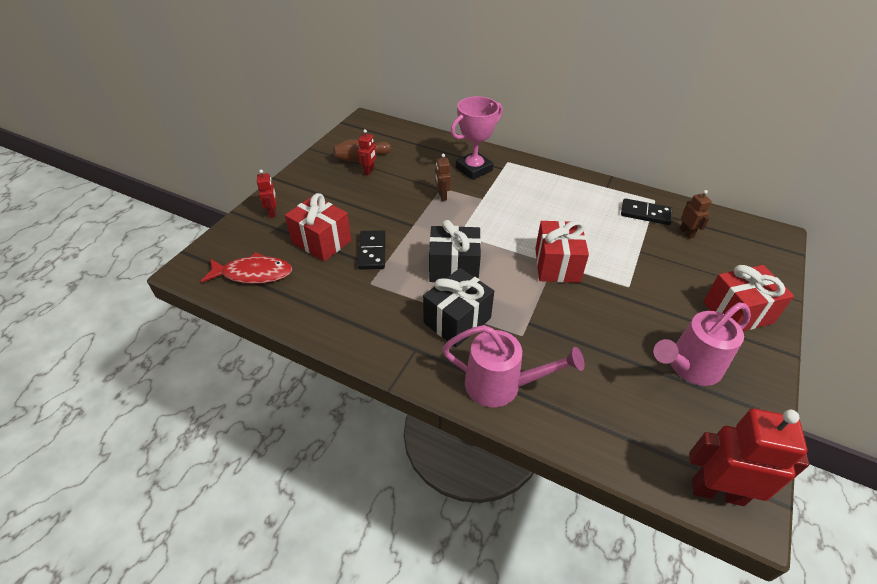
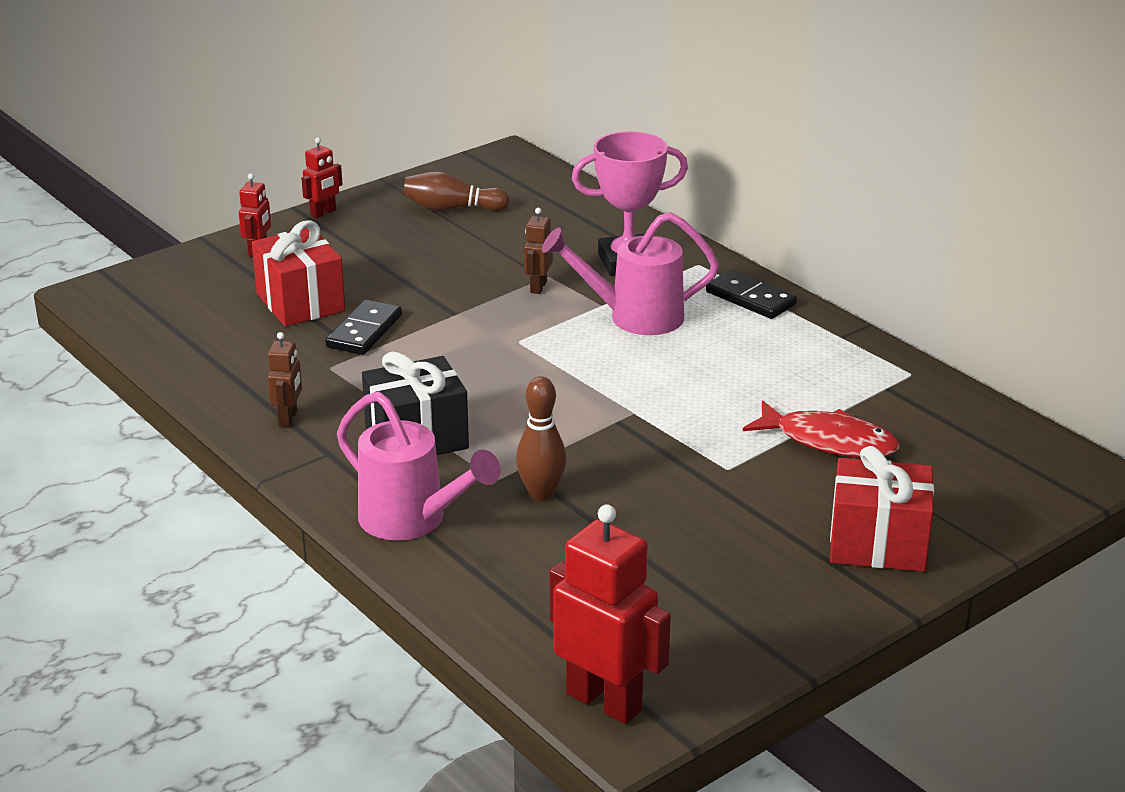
camera: 25 degrees right, 15 degrees down
(253, 274) = (176, 317): red fish -> red fish (828, 441)
(369, 171) = (450, 229): red robot -> red robot (323, 213)
(454, 268) = (469, 380): black gift -> none
(554, 338) = (541, 493): none -> brown bowling pin
(557, 265) = (637, 415): red gift -> none
(645, 214) = (869, 388): black domino -> black domino (750, 298)
(686, 233) = (915, 429): brown robot -> brown robot (288, 418)
(689, 367) = (716, 579): pink watering can -> pink watering can (635, 317)

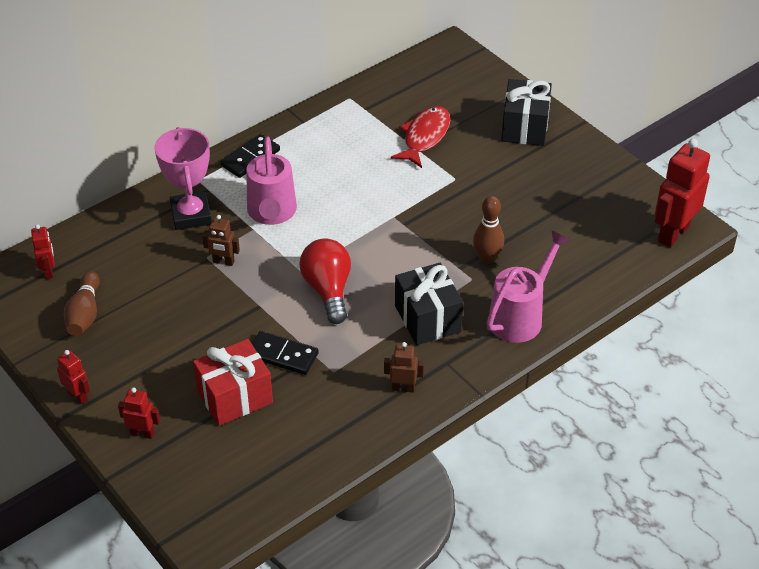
camera: 90 degrees left, 15 degrees up
(481, 361) = (328, 290): none -> red light bulb
(524, 184) = (49, 271): none -> red robot
(878, 544) = (524, 127): red gift -> black gift

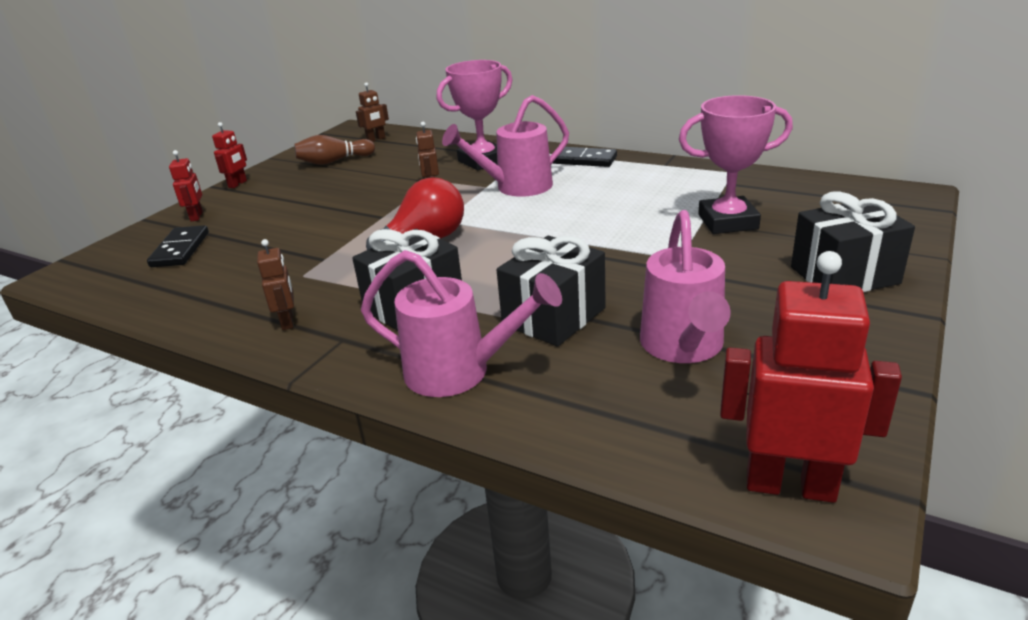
camera: 70 degrees right, 15 degrees down
(49, 271) = (376, 139): red robot -> brown robot
(235, 397) = (251, 239): red gift -> none
(282, 355) = (316, 244): black domino -> black domino (180, 249)
(424, 137) = (728, 222): red fish -> pink trophy
(487, 258) = (554, 316): brown bowling pin -> black gift
(553, 220) = (683, 347): none -> pink watering can

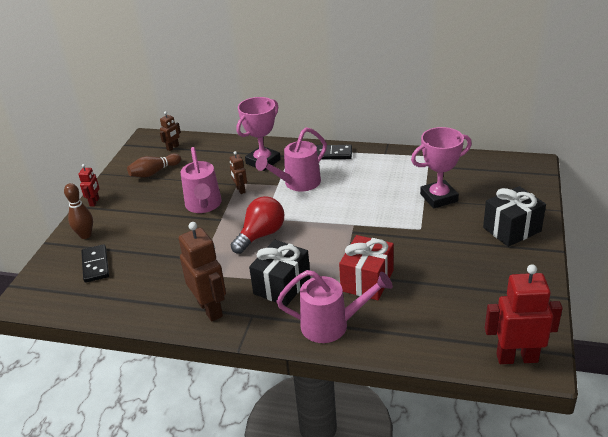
camera: 15 degrees left, 5 degrees up
(197, 216) = (85, 235): red robot -> brown bowling pin
(288, 321) = (210, 309): brown robot -> brown robot, size x1.96
(554, 316) = (367, 281): black gift -> red gift
(683, 347) = (444, 290): pink watering can -> pink watering can (204, 205)

